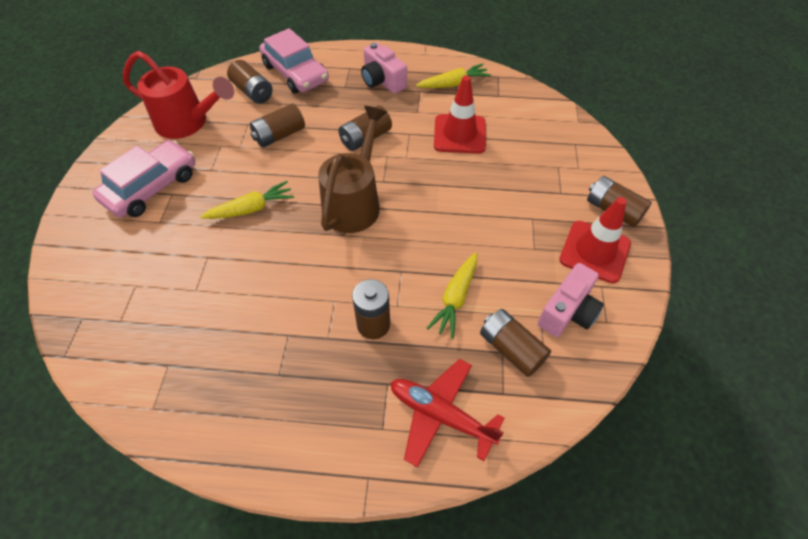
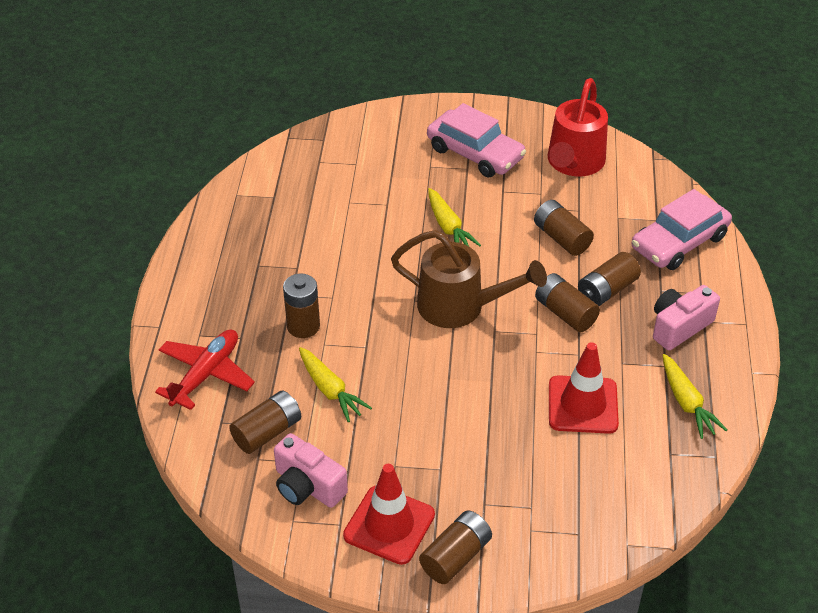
camera: 90 degrees right, 10 degrees down
(252, 92) = (635, 208): brown battery -> brown battery (607, 290)
(455, 298) = (330, 390): yellow carrot -> yellow carrot turned 150 degrees counterclockwise

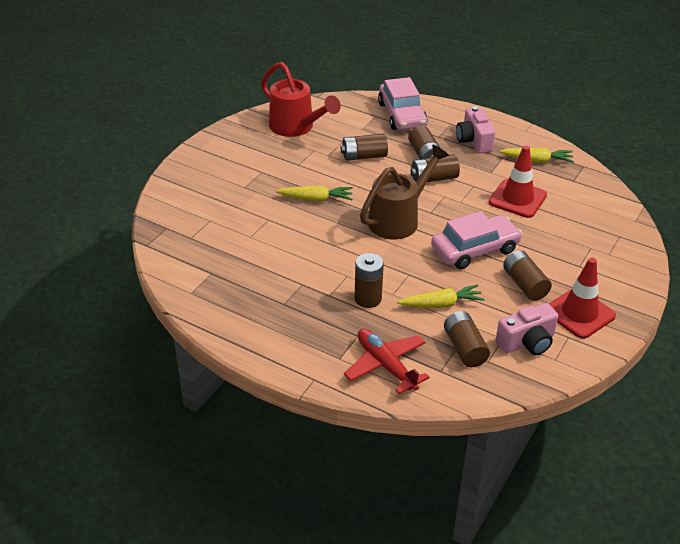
camera: 65 degrees left, 5 degrees down
(456, 556) = (618, 292): brown battery -> brown battery (525, 284)
(475, 153) = (249, 163): pink car -> pink car (475, 249)

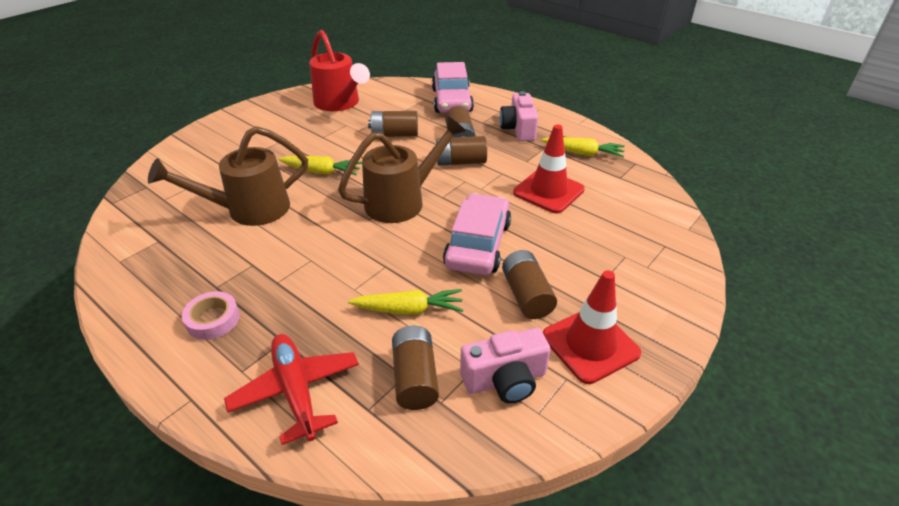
camera: 10 degrees right, 0 degrees up
(272, 239) = (249, 210): none -> brown watering can
(297, 327) = (213, 320): none -> pink tape
(368, 299) = (320, 292): brown battery -> none
(475, 249) = (478, 244): pink car -> pink car turned 60 degrees counterclockwise

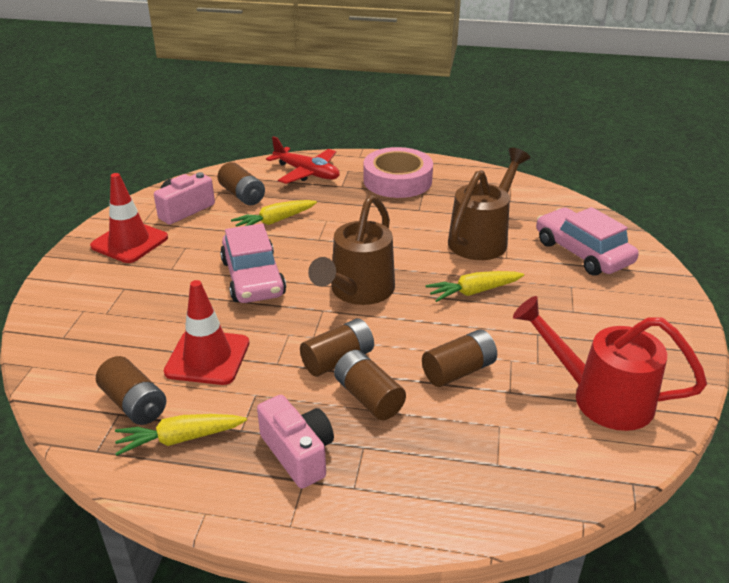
camera: 150 degrees right, 5 degrees down
(213, 320) = (397, 180): pink tape -> pink tape, size x1.89
(451, 100) = (452, 480): pink car -> pink car (582, 252)
(526, 295) = (189, 255): brown battery -> brown battery (134, 404)

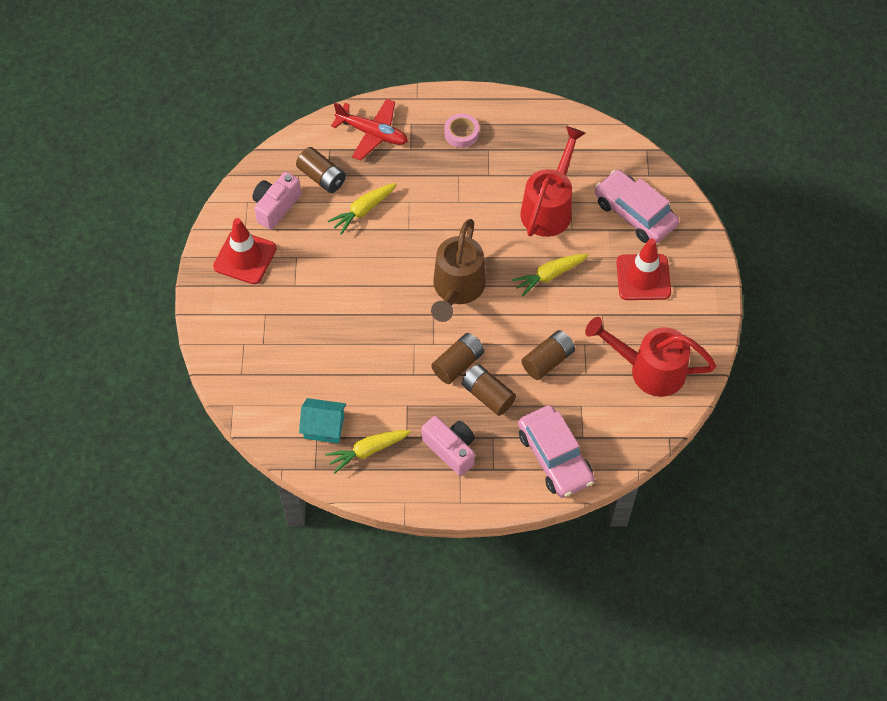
camera: 10 degrees left, 25 degrees up
(134, 404) = (324, 427): brown battery -> turquoise house
(207, 357) = (360, 377): red traffic cone -> red traffic cone (643, 277)
(253, 278) = (367, 286): pink car -> pink car (554, 457)
(397, 180) = (461, 133): pink tape -> pink tape, size x0.53
(482, 238) = (549, 208): brown watering can -> red watering can

